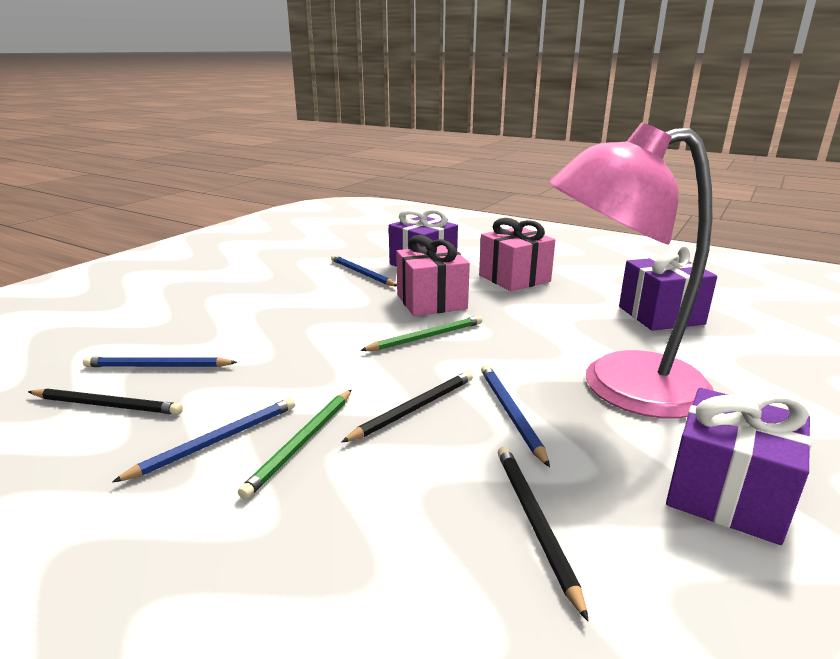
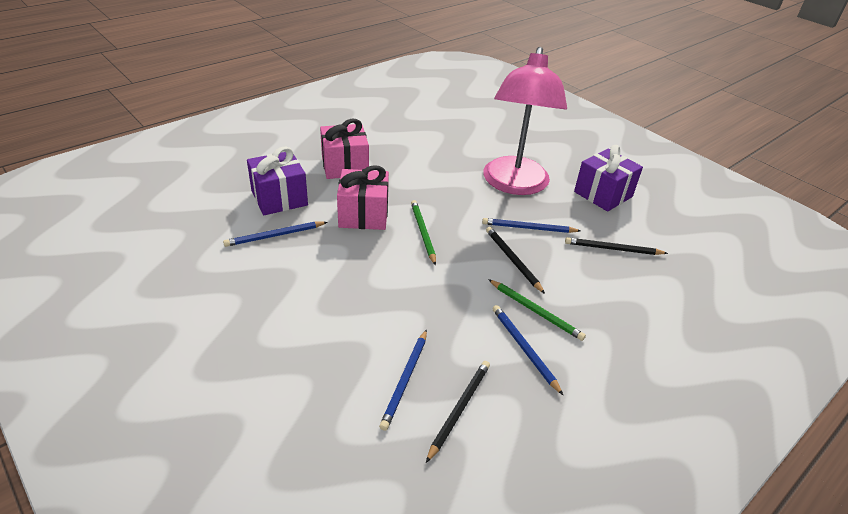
camera: 75 degrees left, 15 degrees up
(661, 315) = (439, 138): purple gift -> none

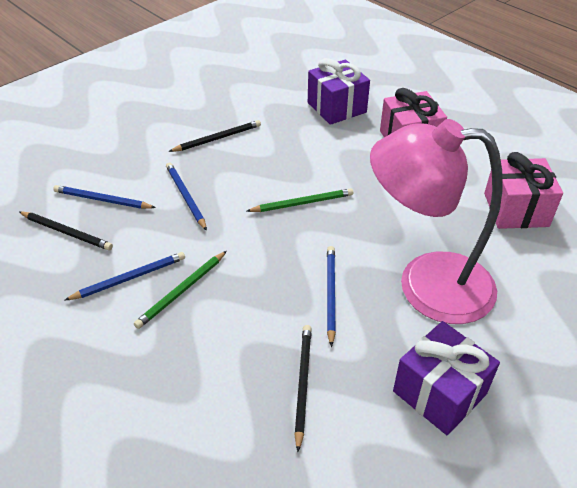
camera: 90 degrees right, 5 degrees up
(275, 236) = (279, 113): blue pencil -> blue pencil (185, 197)
(363, 215) = (323, 160): pink gift -> pink gift (516, 210)
(512, 260) = (265, 276): black pencil -> black pencil (217, 138)

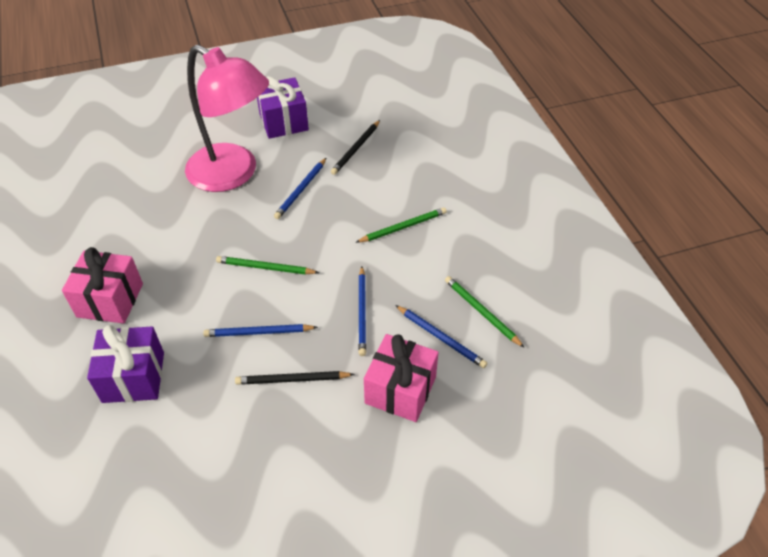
camera: 155 degrees left, 5 degrees up
(67, 232) = (481, 312): black pencil -> green pencil
(129, 278) = (439, 250): blue pencil -> blue pencil (258, 332)
(516, 210) = (109, 201): pink gift -> pink gift (400, 390)

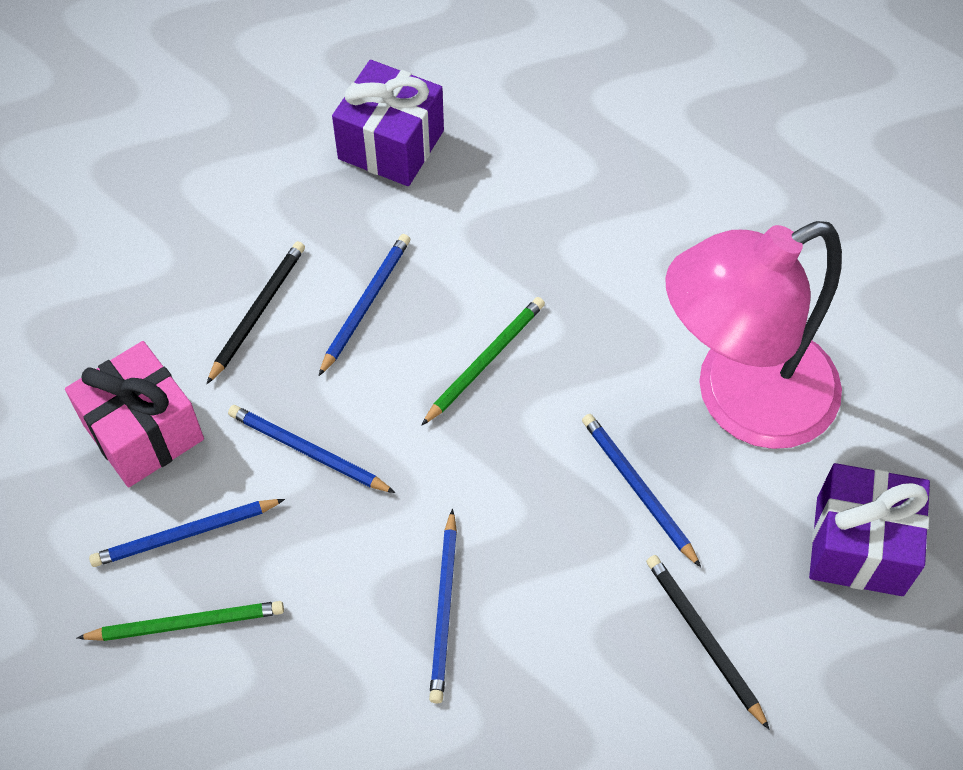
camera: 120 degrees right, 10 degrees up
(110, 300) = (546, 154): pink gift -> none
(403, 227) = (444, 609): green pencil -> blue pencil

